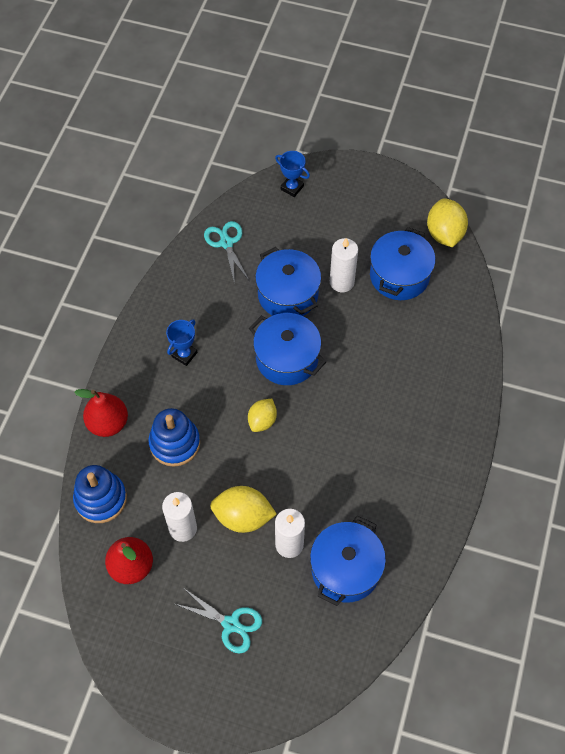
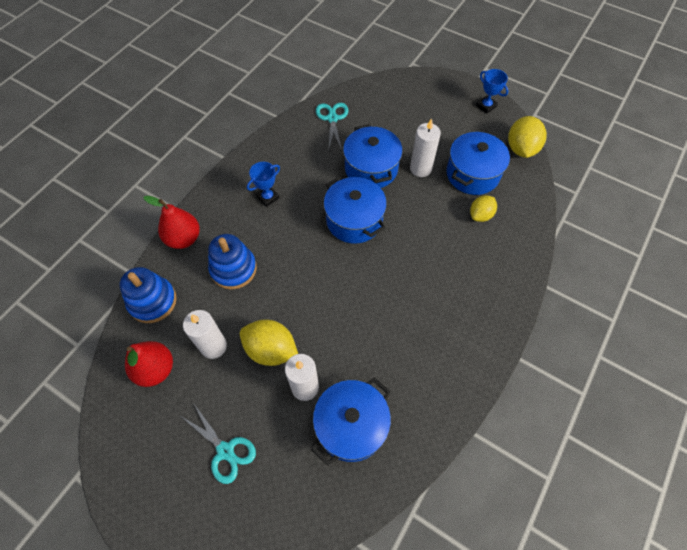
camera: 15 degrees right, 0 degrees up
(262, 421) = (316, 268): yellow lemon -> yellow lemon (480, 215)
(292, 188) = (399, 88): blue trophy -> blue trophy (486, 106)

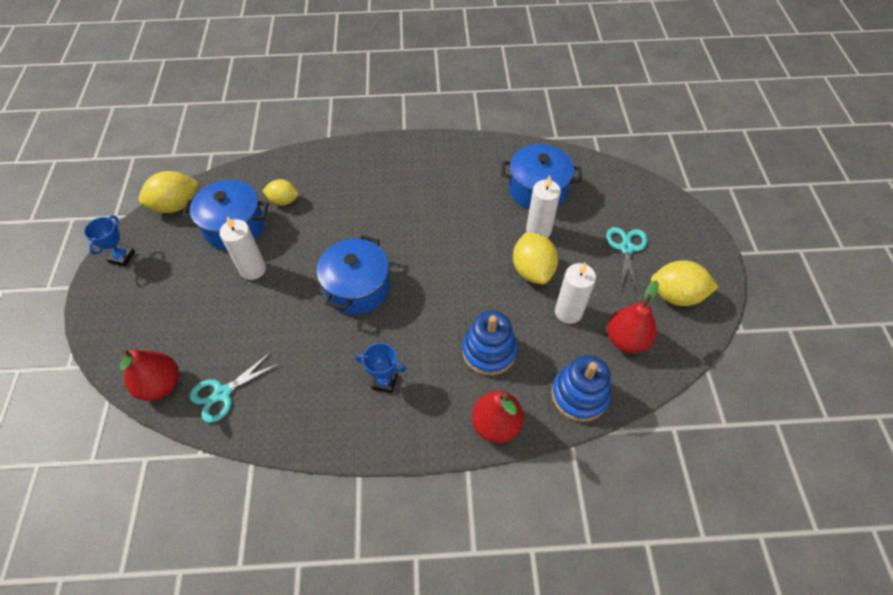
camera: 125 degrees left, 5 degrees down
(149, 449) = (676, 295): none -> yellow lemon
(363, 95) = (161, 385): none -> red pear
(371, 169) = (280, 310): blue pot -> none

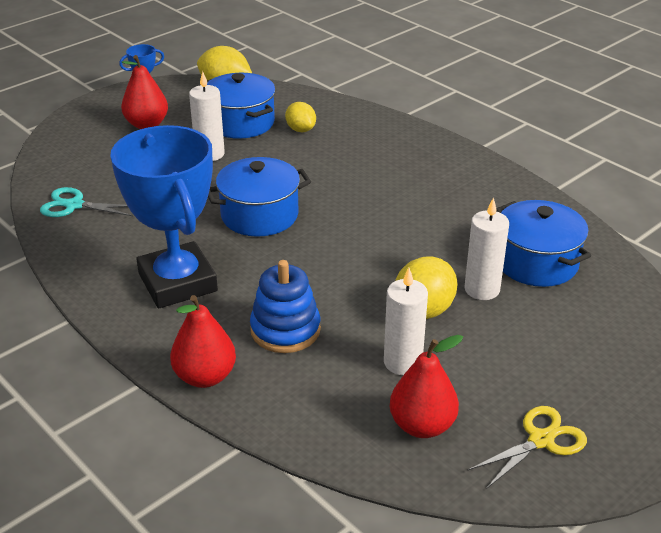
camera: 50 degrees right, 20 degrees down
(161, 385) = (52, 174): red pear -> red pear (147, 124)
(384, 381) = (178, 282): blue trophy -> blue trophy, size x2.45
(579, 395) = (305, 421): blue stacking toy -> none
(626, 248) = (553, 366): turquoise scissors -> none
(676, 295) = (541, 440): yellow lemon -> yellow scissors

